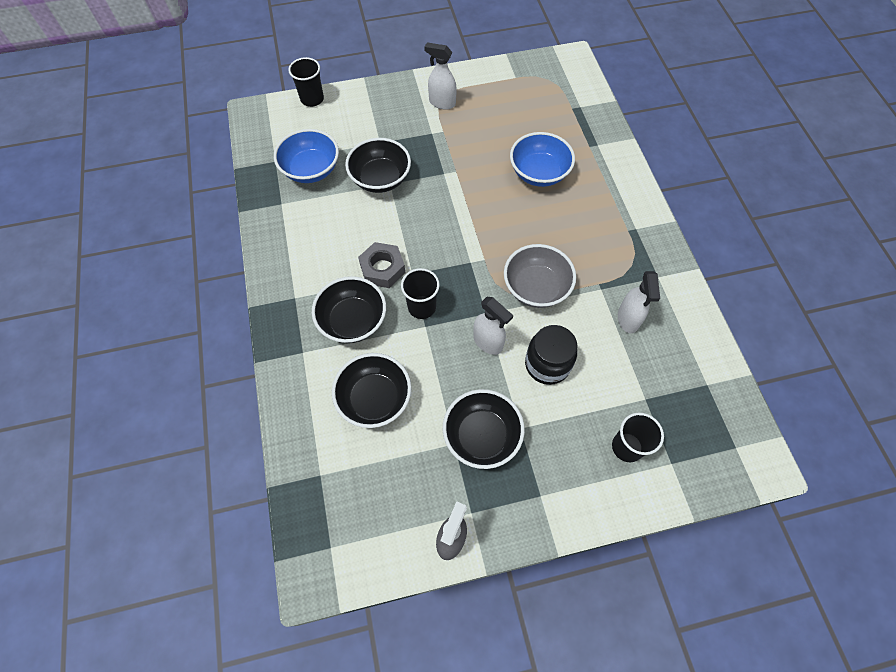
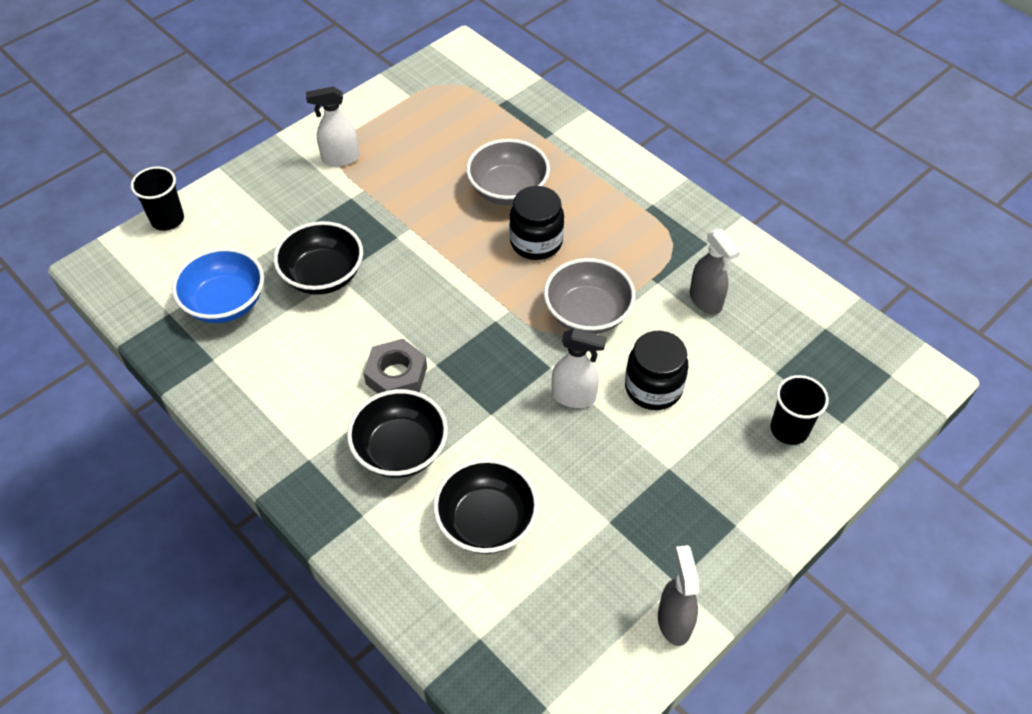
camera: 30 degrees left, 10 degrees down
(422, 307) = (472, 395): black cup -> none
(481, 436) = (633, 498): black bowl -> none
(534, 219) = (536, 242): none -> black jar
(539, 173) = (508, 190): blue bowl -> grey bowl
(628, 319) = (705, 301): white spray bottle -> grey spray bottle

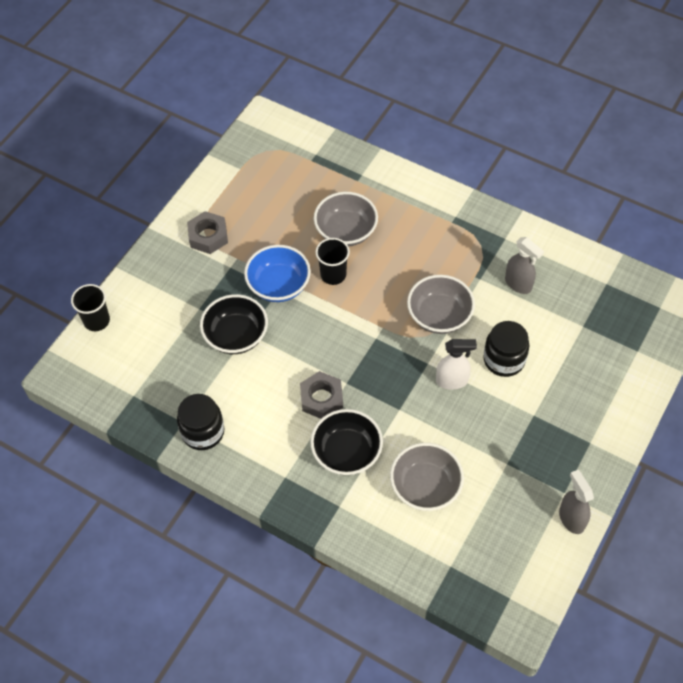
camera: 15 degrees left, 5 degrees up
(225, 303) = (172, 376): blue bowl -> blue bowl (279, 285)
(340, 158) = (208, 236): white spray bottle -> grey nut
(486, 522) = (425, 487): black bowl -> grey bowl
(536, 242) = (382, 269): black jar -> black jar (203, 432)
(789, 429) = (604, 365): black cup -> black cup (333, 275)

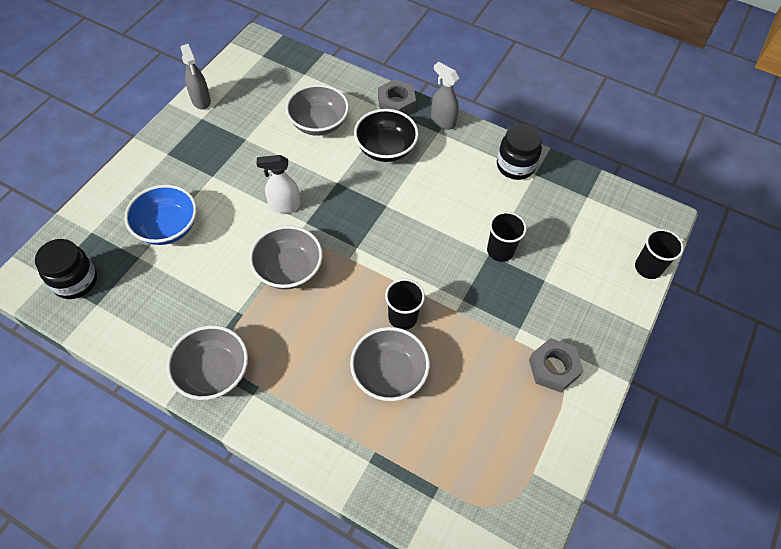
camera: 175 degrees right, 0 degrees up
(236, 336) = (500, 251): black bowl -> black cup
(279, 285) = (462, 305): blue bowl -> blue bowl (167, 227)
(321, 398) = (410, 192): grey nut -> grey nut (396, 103)
(490, 231) = (213, 372): none -> grey bowl
(504, 360) = (229, 224): black jar -> black jar (75, 281)
(518, 284) = (195, 304): grey spray bottle -> grey spray bottle (442, 121)

